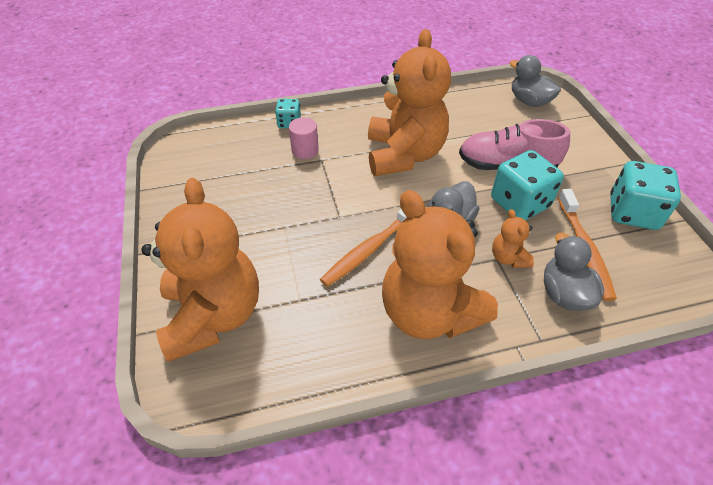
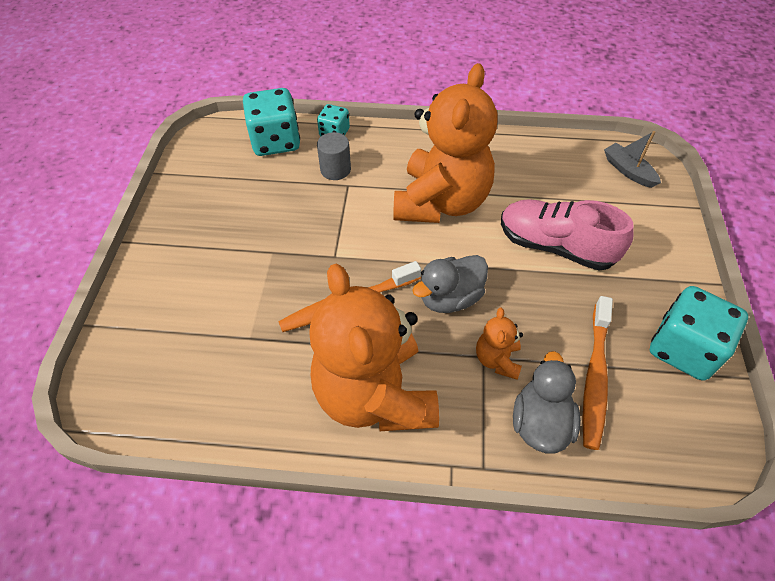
camera: 20 degrees right, 5 degrees up
(213, 315) = (160, 328): orange teddy bear -> none
(305, 150) = (335, 169): pink cylinder -> grey cylinder
(519, 203) = (546, 297): turquoise dice -> turquoise dice (275, 141)
(529, 101) = (628, 171): grey duck -> grey boat

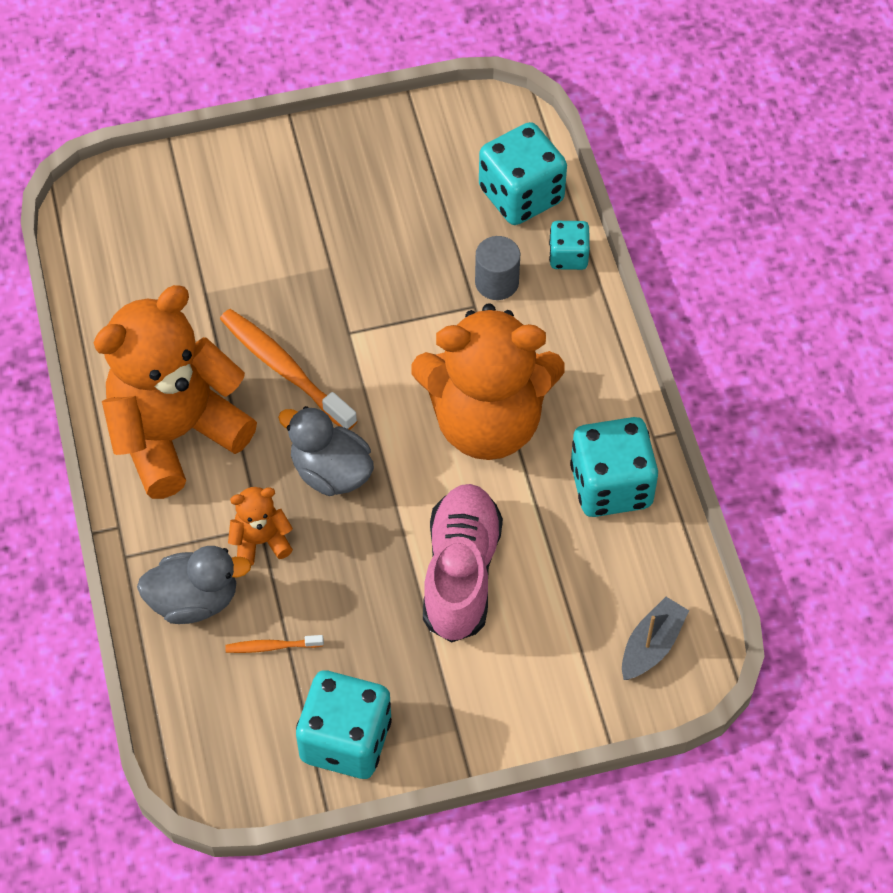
camera: 70 degrees right, 5 degrees up
(510, 158) = (611, 485): none -> turquoise dice
(595, 377) = (272, 646): orange toothbrush -> orange toothbrush, size x0.49

